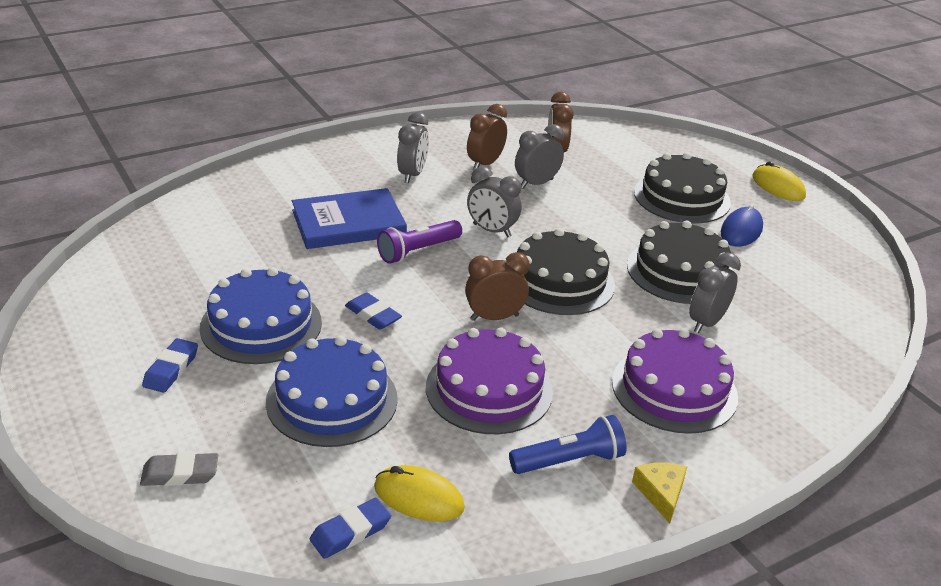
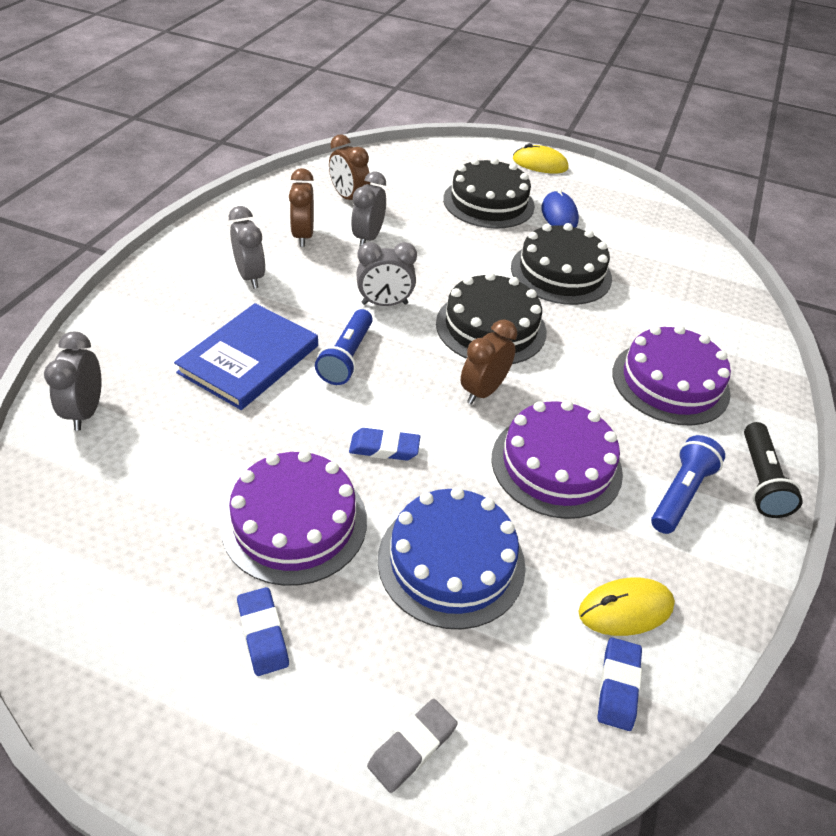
camera: 40 degrees left, 10 degrees up
(261, 325) = (294, 522): blue cake -> purple cake
(418, 251) = (347, 357): purple flashlight -> blue flashlight
(661, 493) = (760, 480): yellow cheese -> black flashlight
(706, 322) = (626, 310): grey clock -> grey clock (86, 411)

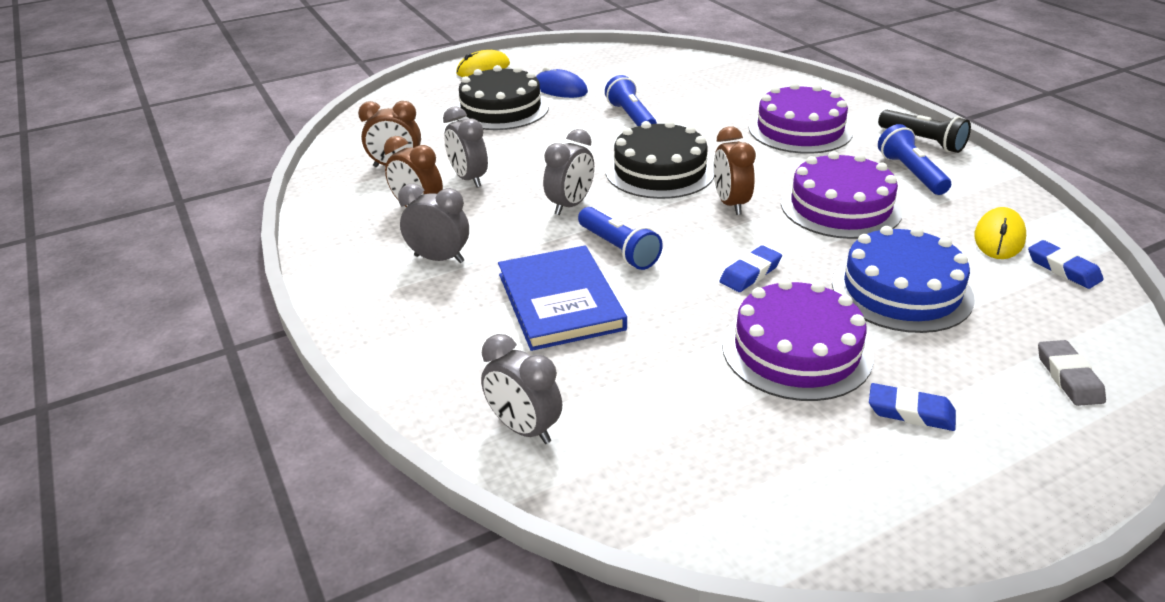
camera: 45 degrees left, 10 degrees down
(561, 272) = (631, 117): black cake -> blue flashlight

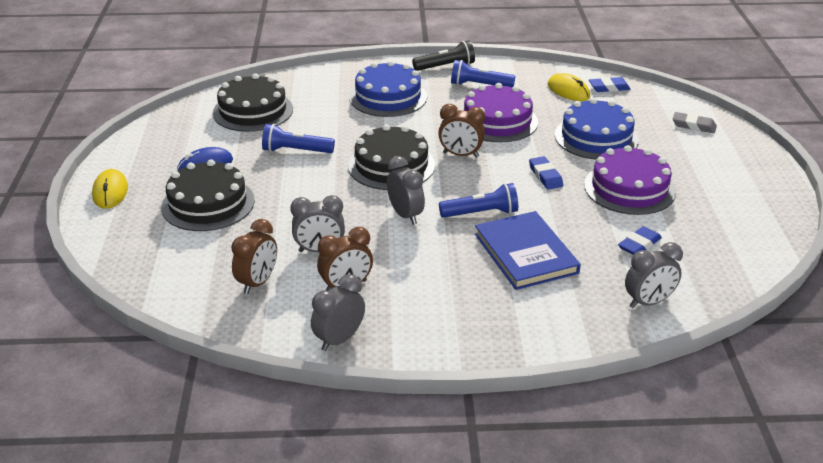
camera: 65 degrees left, 0 degrees up
(439, 259) = (431, 292): grey clock -> grey clock (339, 339)
(560, 301) = (525, 253): blue book -> blue book turned 60 degrees clockwise
(679, 78) = (253, 111): none -> black cake
(800, 130) = (388, 97): purple cake -> blue cake
(910, 412) = (697, 176): blue eraser -> blue eraser (639, 244)

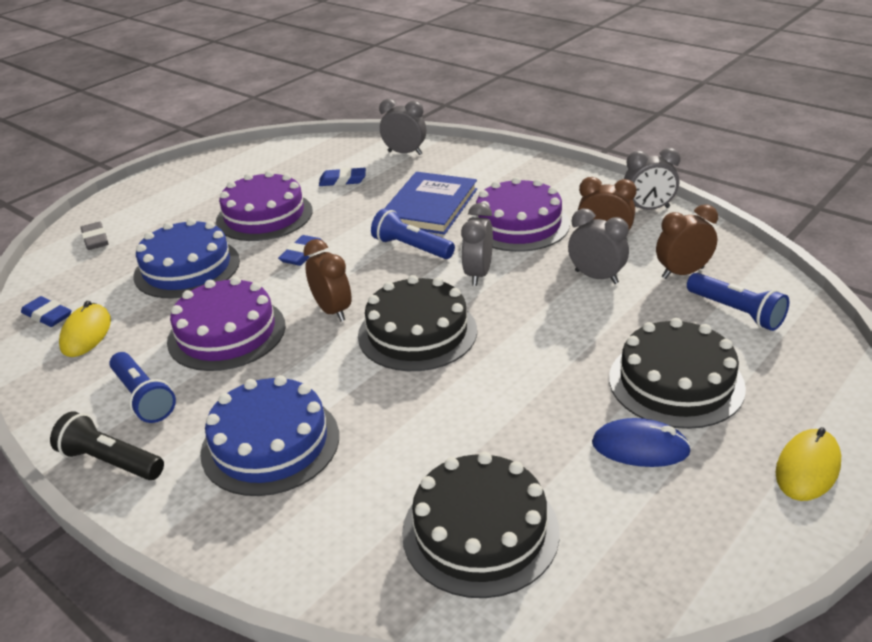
camera: 135 degrees left, 0 degrees up
(295, 151) = (498, 410): blue flashlight -> blue flashlight (736, 312)
(431, 269) = (518, 224): none -> purple cake

